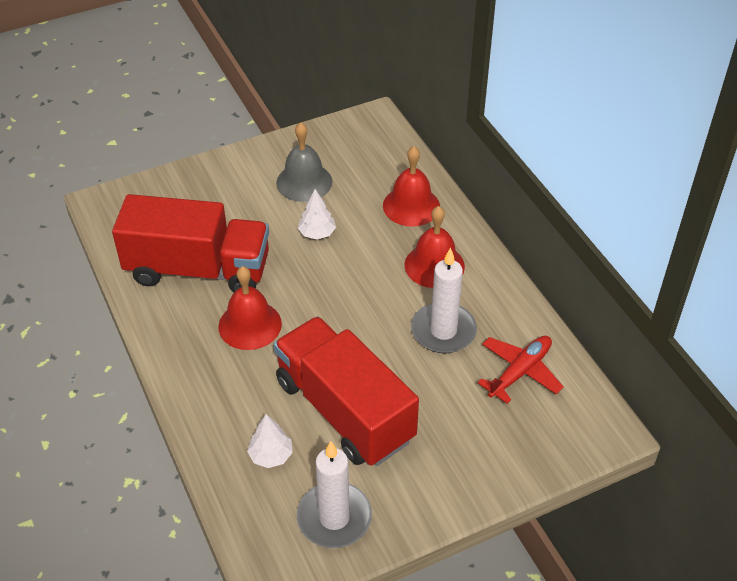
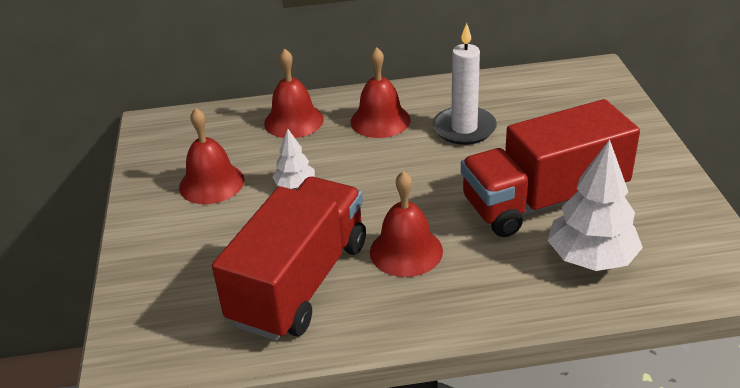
camera: 70 degrees left, 10 degrees down
(271, 455) = (591, 258): white tree -> white tree, size x1.85
(304, 182) = (211, 183): grey bell -> red bell
(334, 518) = (673, 226): white candle -> none
(520, 372) = (525, 98): red plane -> none

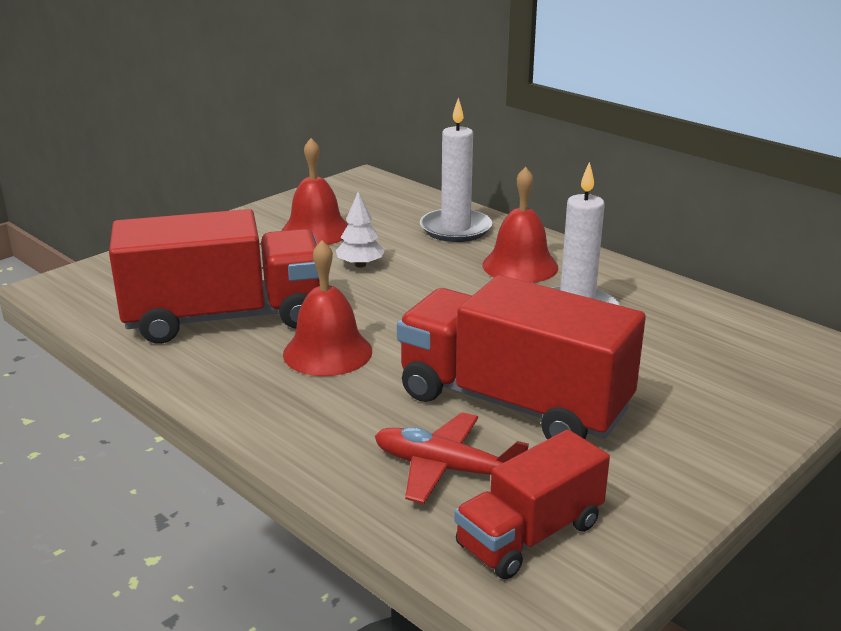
camera: 50 degrees right, 10 degrees down
(294, 121) = (455, 229): red bell -> white candle
(591, 258) = (445, 469): white tree -> red plane
(678, 255) = (529, 535): none -> red truck

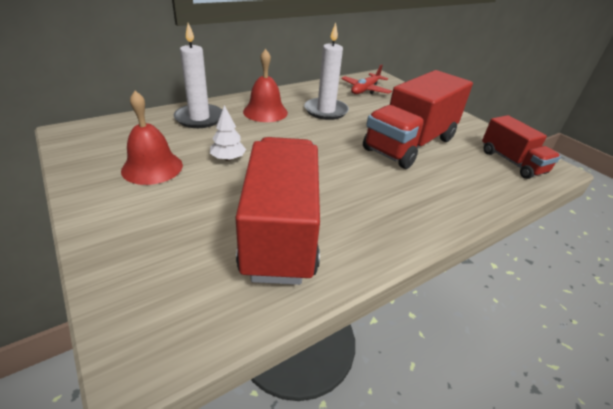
camera: 80 degrees left, 10 degrees up
(327, 352) = (347, 189): red bell -> none
(445, 469) = (468, 172): red plane -> red plane (365, 90)

